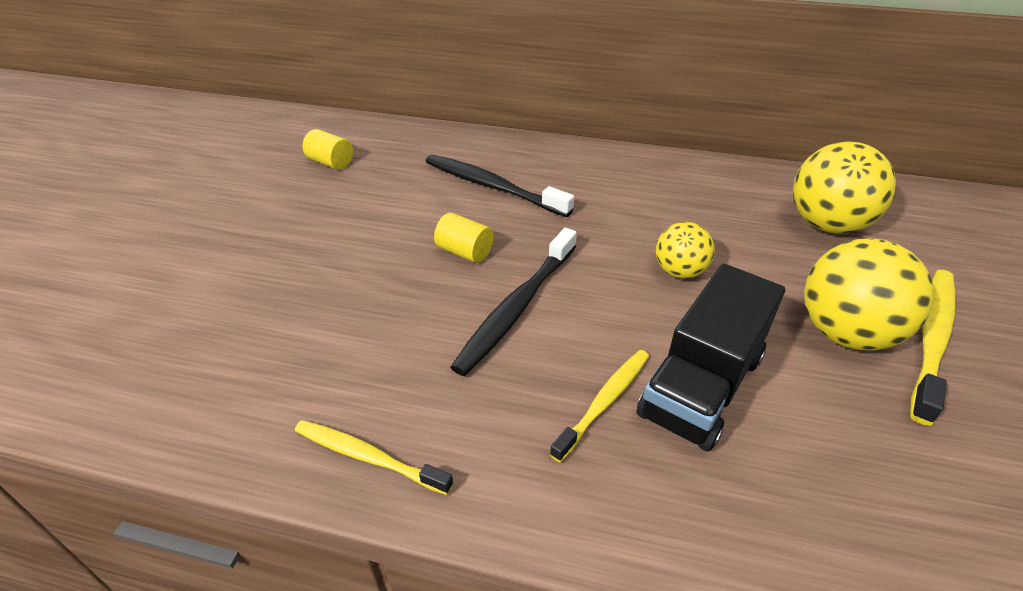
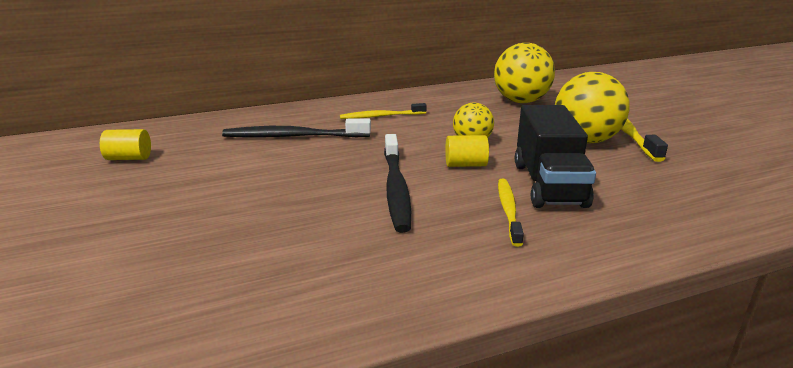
camera: 35 degrees left, 15 degrees down
(368, 457) = (396, 298): yellow toothbrush -> yellow toothbrush (381, 116)
(464, 252) = (320, 174): yellow cylinder -> yellow cylinder (465, 165)

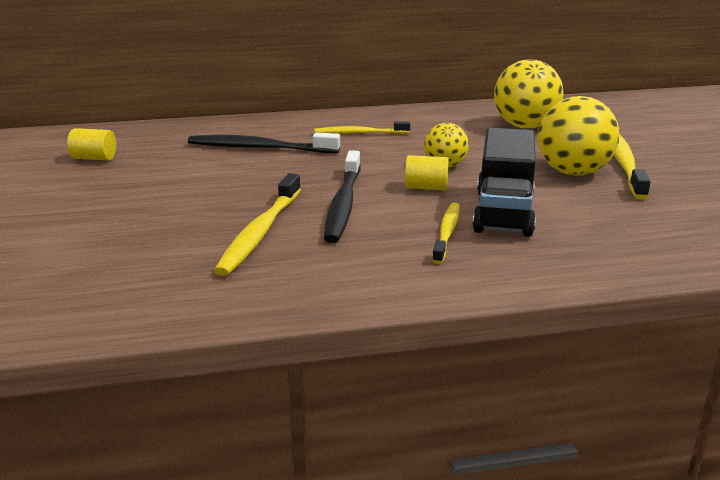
camera: 10 degrees right, 0 degrees up
(324, 227) = (260, 232): none -> yellow toothbrush

